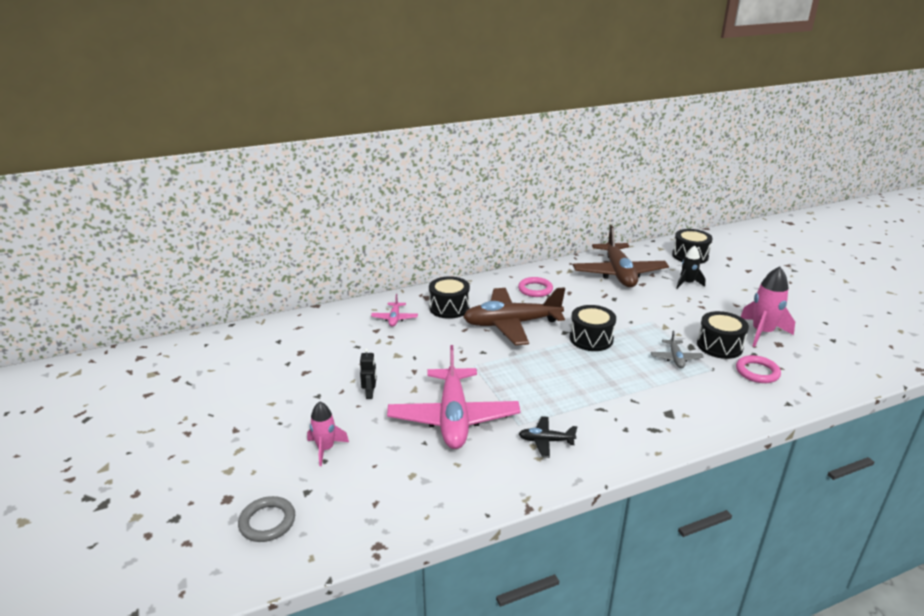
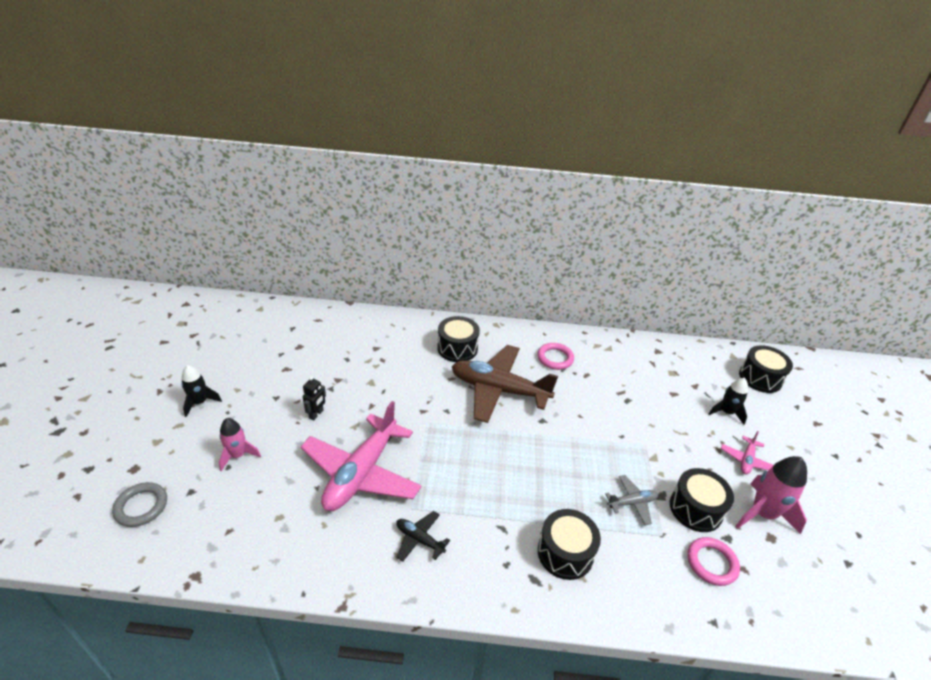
camera: 25 degrees right, 10 degrees up
(242, 426) = (200, 402): none -> black rocket
(394, 318) = (401, 341): pink plane -> pink plane (746, 460)
(591, 339) = (562, 440): black drum -> black drum (565, 553)
(619, 273) = (658, 371): brown plane -> none
(675, 358) = (632, 503): grey plane -> grey plane turned 135 degrees counterclockwise

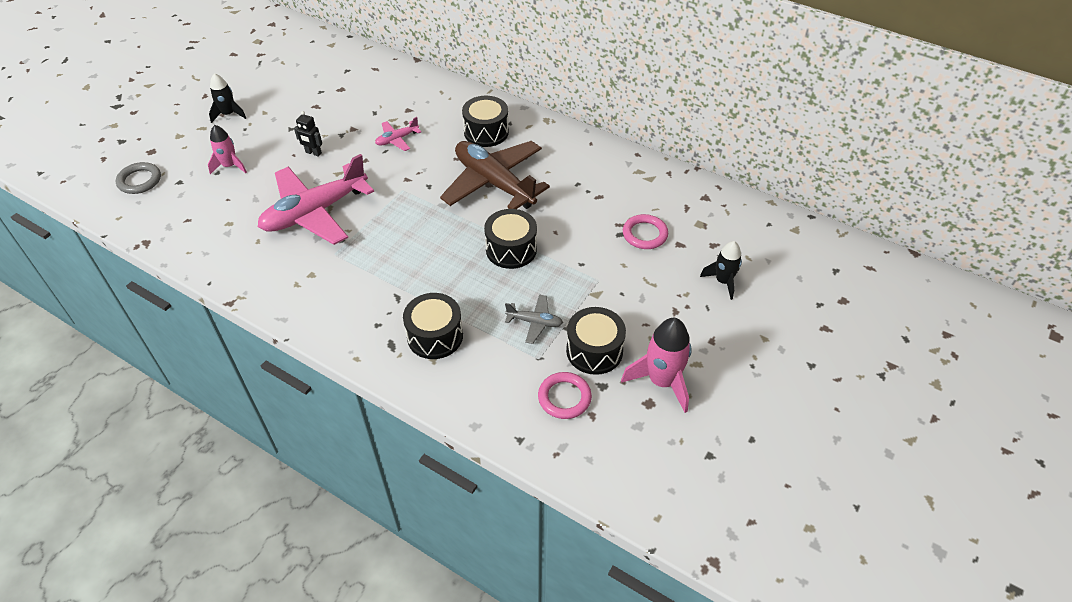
camera: 30 degrees right, 10 degrees up
(316, 414) = (313, 153): black robot -> black robot turned 60 degrees clockwise
(419, 539) = (322, 279): black plane -> none
(555, 358) = (579, 170): pink ring -> pink ring (645, 234)
(746, 460) = (697, 331): pink plane -> pink plane (397, 139)
(760, 378) = (805, 262): black drum -> black drum (511, 249)

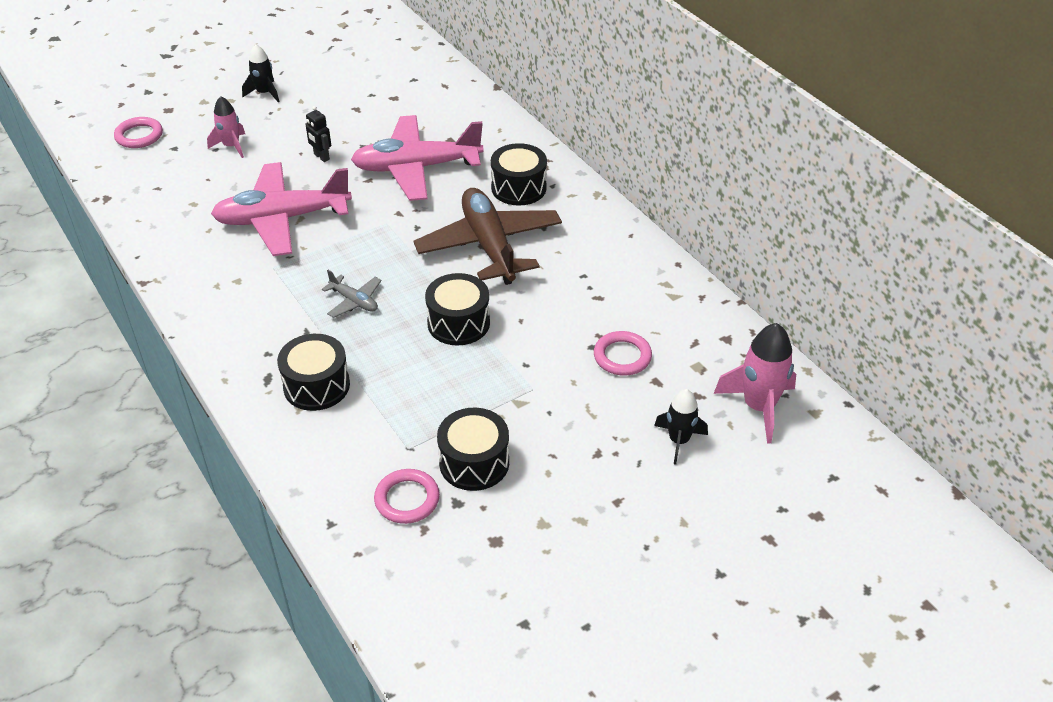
camera: 25 degrees right, 5 degrees down
(139, 181) = (139, 136): grey ring -> pink ring
(397, 139) = (416, 168): pink plane -> pink plane, size x2.27
(535, 322) = (430, 409): grey plane -> grey plane (354, 301)
(662, 381) = (526, 523): pink rocket -> pink rocket (758, 407)

